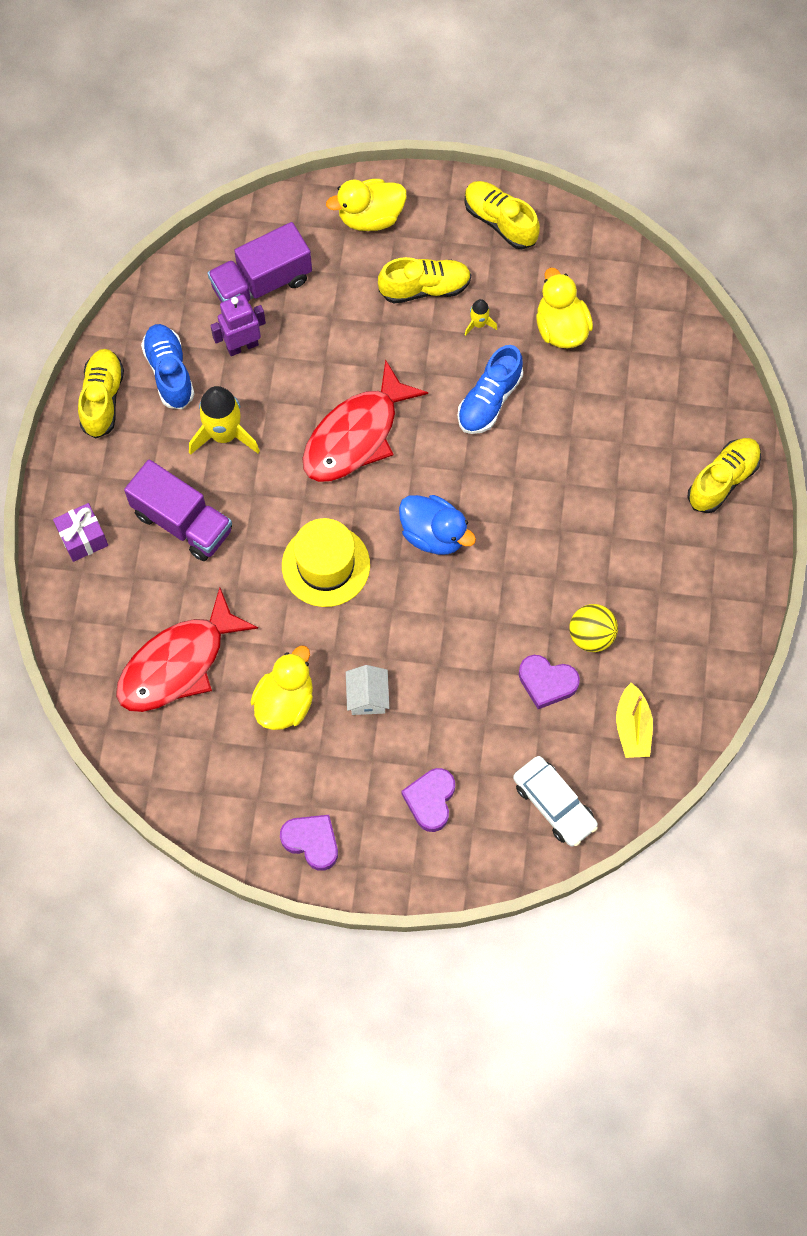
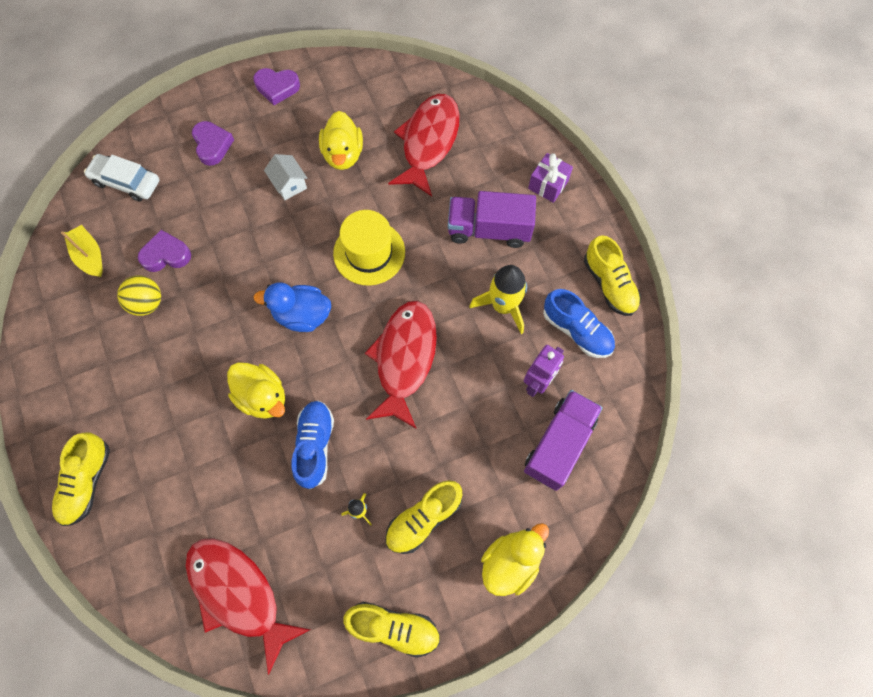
camera: 150 degrees right, 0 degrees up
(561, 328) = (286, 548): yellow duck -> yellow duck (262, 397)
(621, 314) = (238, 593): none -> red fish

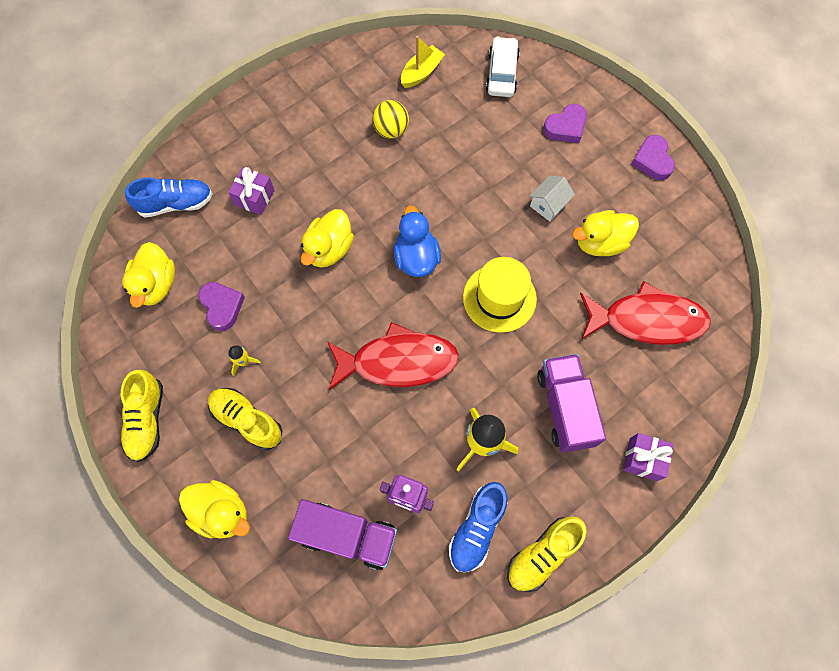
camera: 75 degrees right, 0 degrees up
(87, 482) = (226, 143): yellow shoe -> none
(166, 255) = (441, 129): purple heart -> purple heart (222, 306)
(171, 463) = (254, 198): none -> purple gift
(238, 593) = (156, 285): red fish -> yellow duck
(315, 446) = (294, 306): blue shoe -> blue shoe (176, 204)

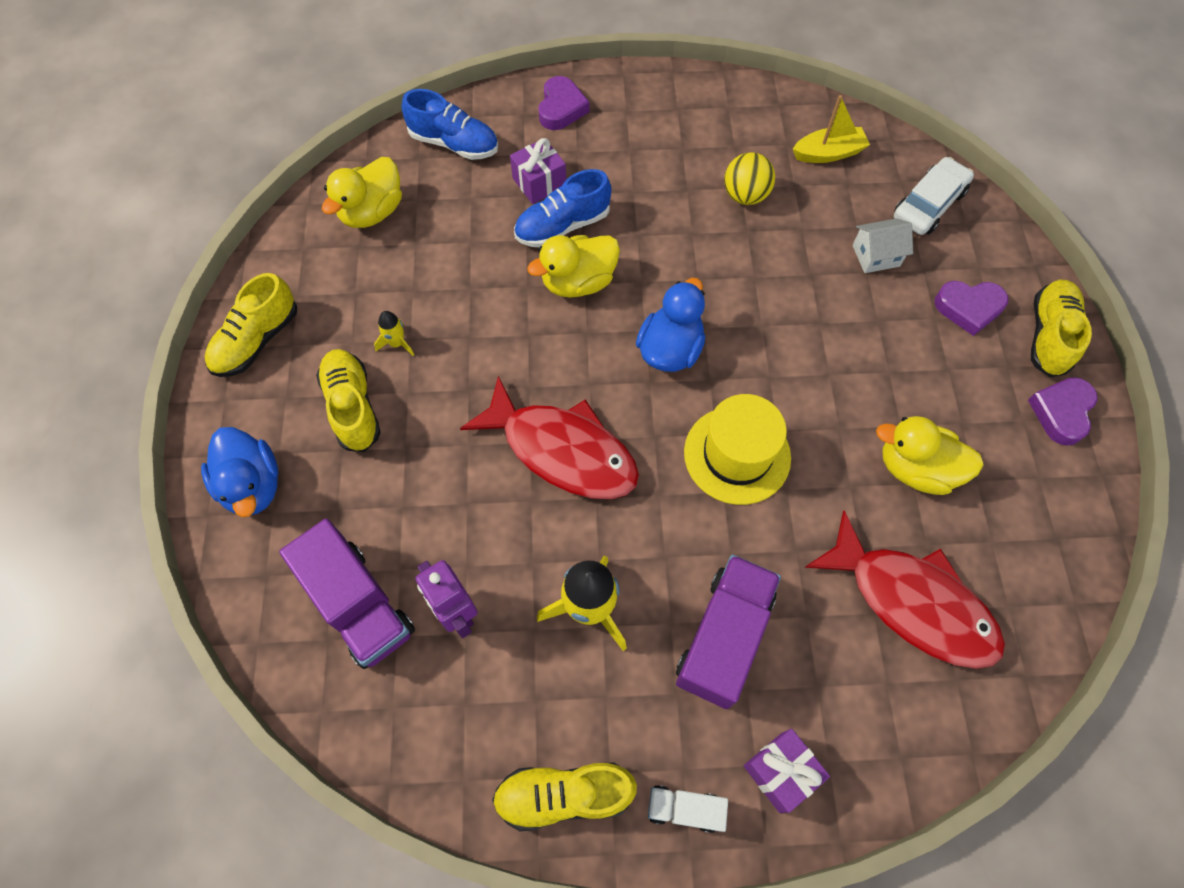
camera: 35 degrees right, 5 degrees down
(222, 306) = (419, 273): purple heart -> purple heart (561, 108)
(222, 512) = (252, 485): yellow duck -> blue duck
(477, 528) = (508, 704): blue shoe -> blue shoe (562, 226)
(548, 205) = (879, 385): white house -> white house (876, 256)
(609, 514) = (684, 809): none -> white truck
(618, 118) = (1048, 335): none -> yellow shoe

